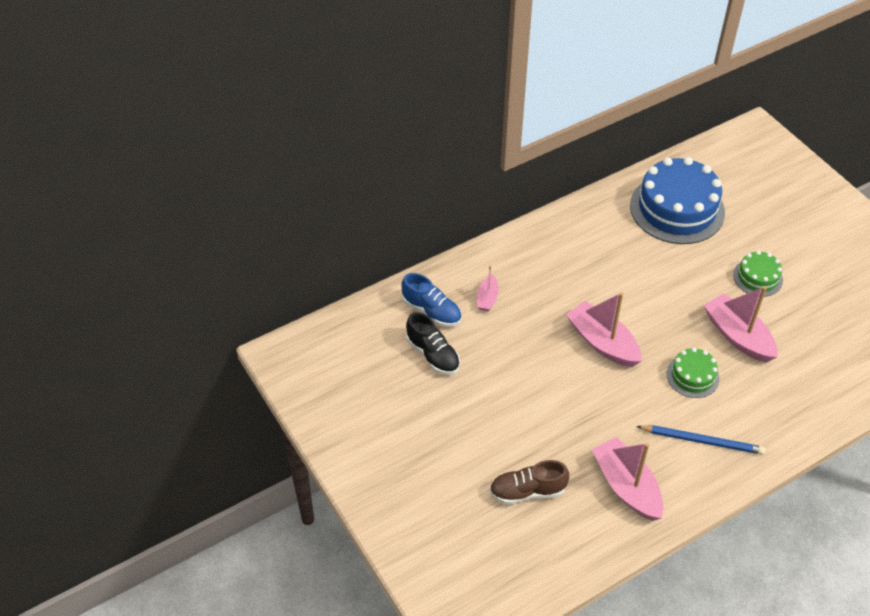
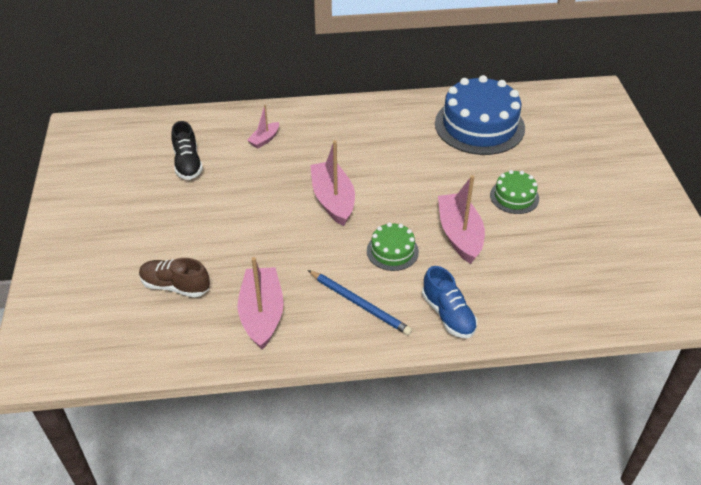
camera: 25 degrees right, 5 degrees down
(431, 311) = (213, 134): blue shoe -> blue shoe (448, 314)

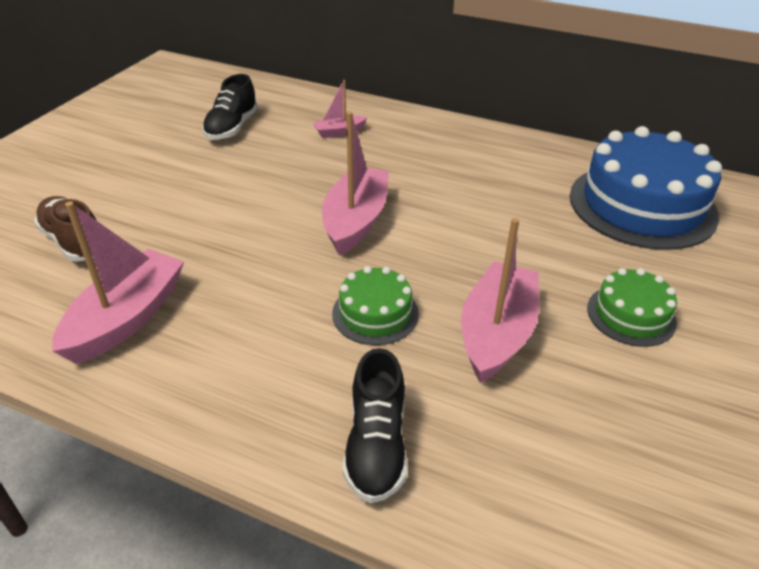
camera: 30 degrees right, 5 degrees down
(360, 304) = (261, 365): blue pencil -> none
(448, 314) = (376, 445): blue shoe -> black shoe

